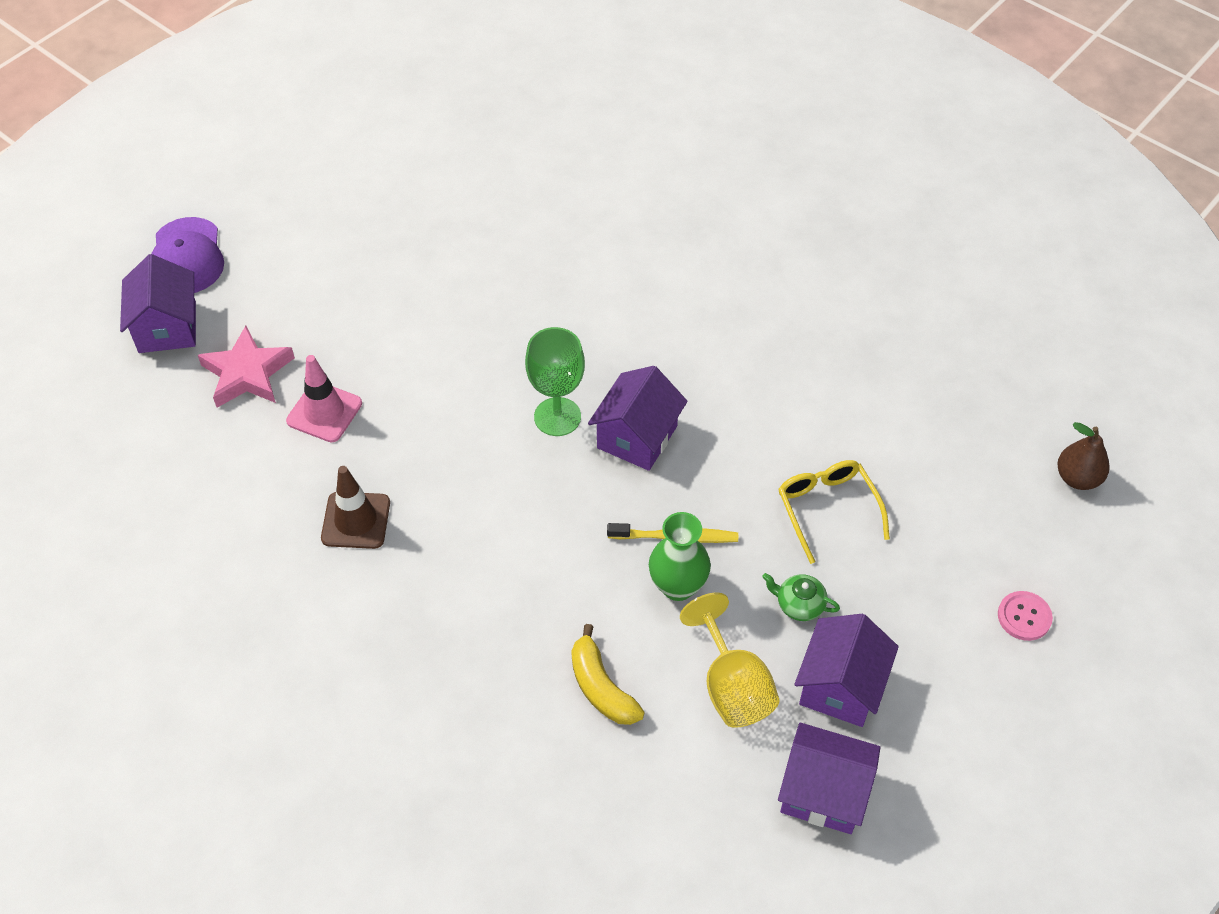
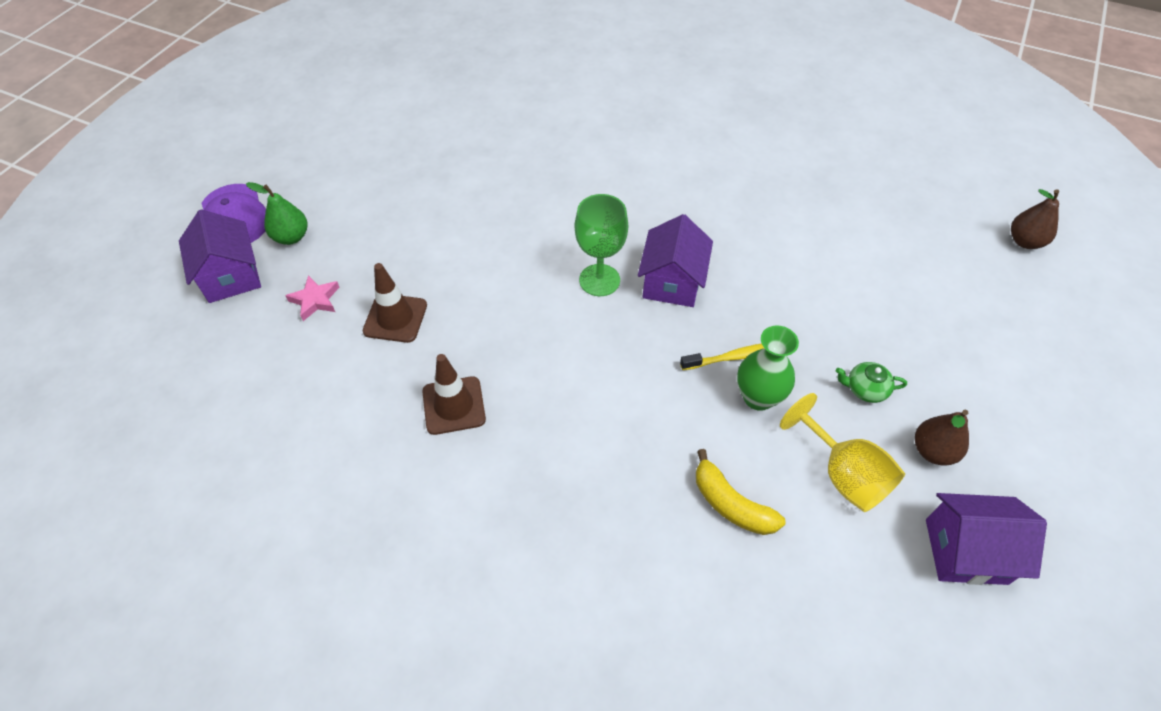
camera: 15 degrees left, 0 degrees up
(241, 294) = (291, 237): none -> green pear
(247, 373) = (315, 300): pink star -> pink star, size x0.61
(324, 412) = (395, 318): pink traffic cone -> brown traffic cone
(828, 510) = (850, 307): yellow glasses -> none
(840, 686) = (932, 451): purple house -> brown pear
(1024, 617) = (1045, 357): pink button -> none

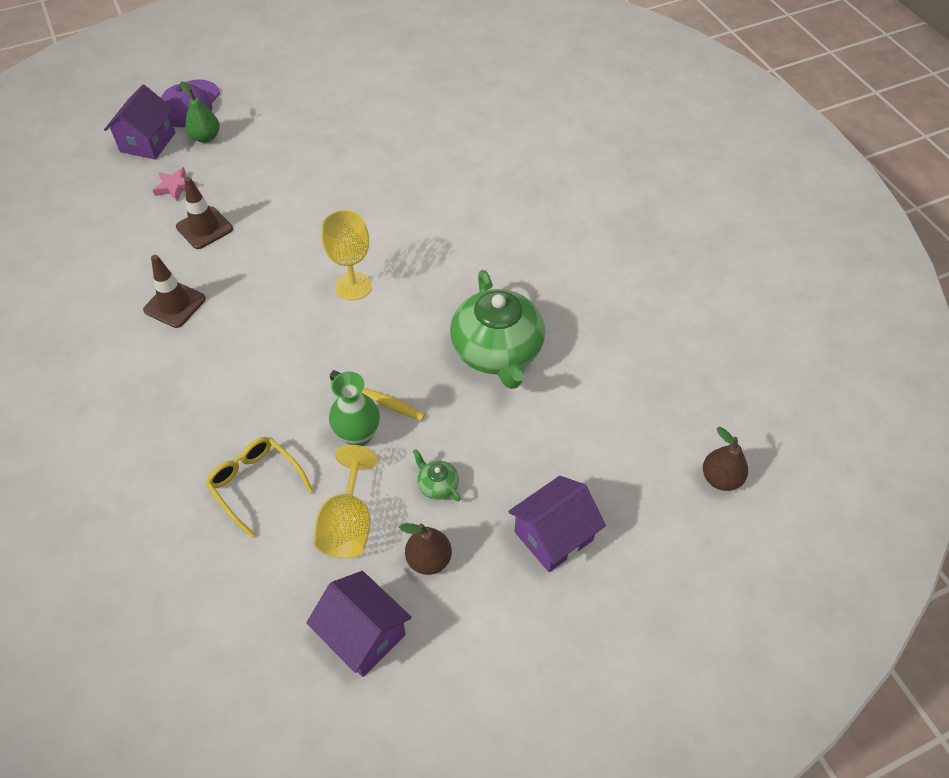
camera: 40 degrees right, 0 degrees up
(599, 280) = (353, 286): green goblet -> yellow goblet
(672, 282) = (399, 320): purple house -> purple house (553, 536)
(731, 504) = (256, 484): yellow banana -> yellow glasses
(776, 255) = (497, 351): none -> green teapot

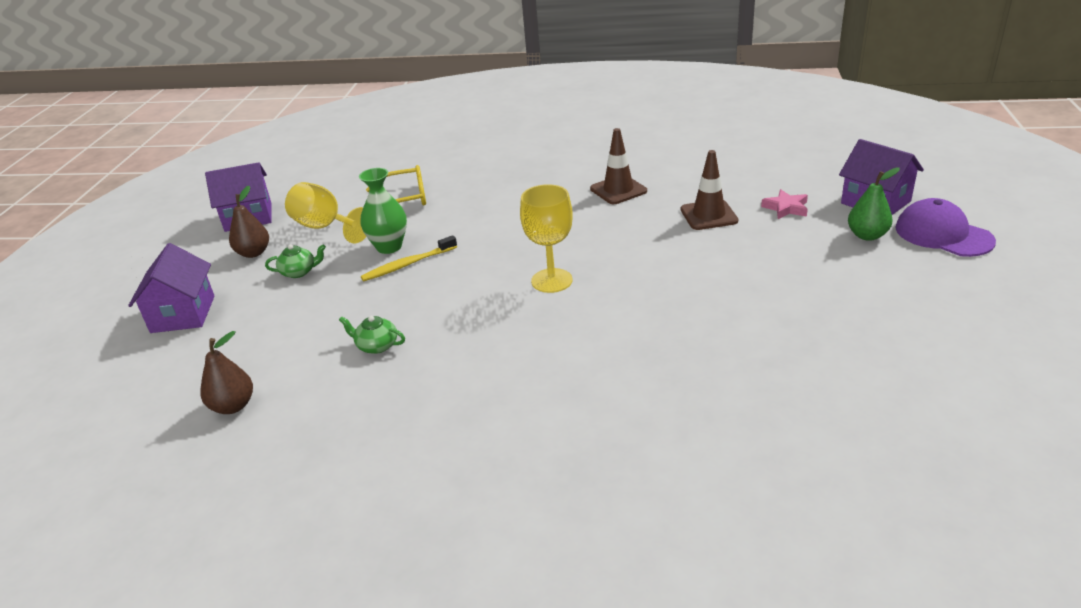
camera: 125 degrees right, 20 degrees down
(497, 351) = (376, 346): green teapot -> green teapot, size x0.40
(720, 478) = (69, 439): brown pear -> brown pear (233, 406)

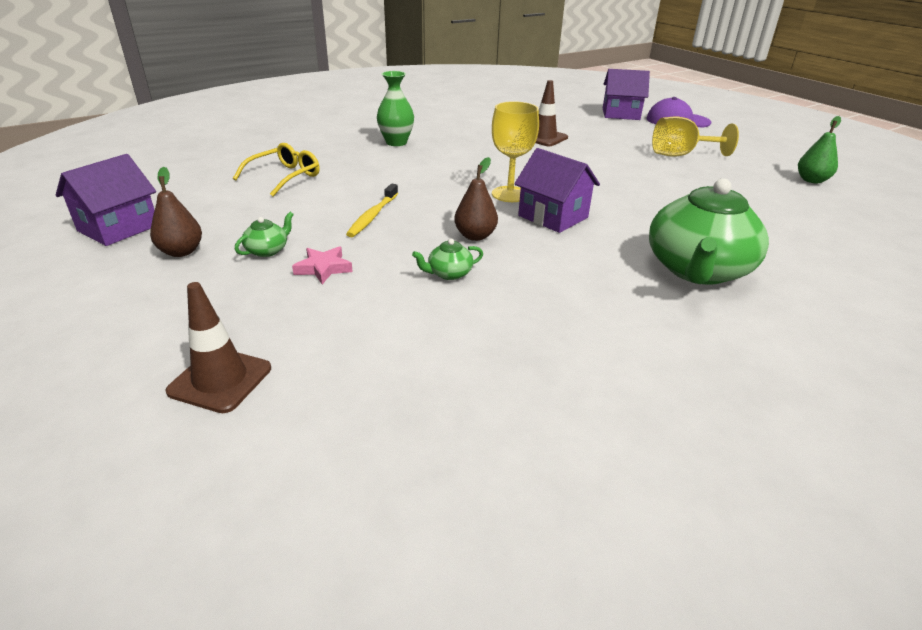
camera: 45 degrees left, 0 degrees up
(183, 314) = (180, 324): purple house -> purple house (553, 216)
(233, 406) = (391, 367): brown pear -> brown pear (475, 236)
(325, 227) = (234, 213): yellow goblet -> yellow goblet (680, 155)
(389, 247) = (331, 210): green vase -> green vase (396, 142)
(578, 440) = (697, 270): none -> green teapot
(618, 190) = (459, 137): brown traffic cone -> brown traffic cone (220, 380)
(786, 208) = (580, 125): pink star -> pink star (323, 268)
(867, 235) = (645, 129): green pear -> green pear (811, 180)

